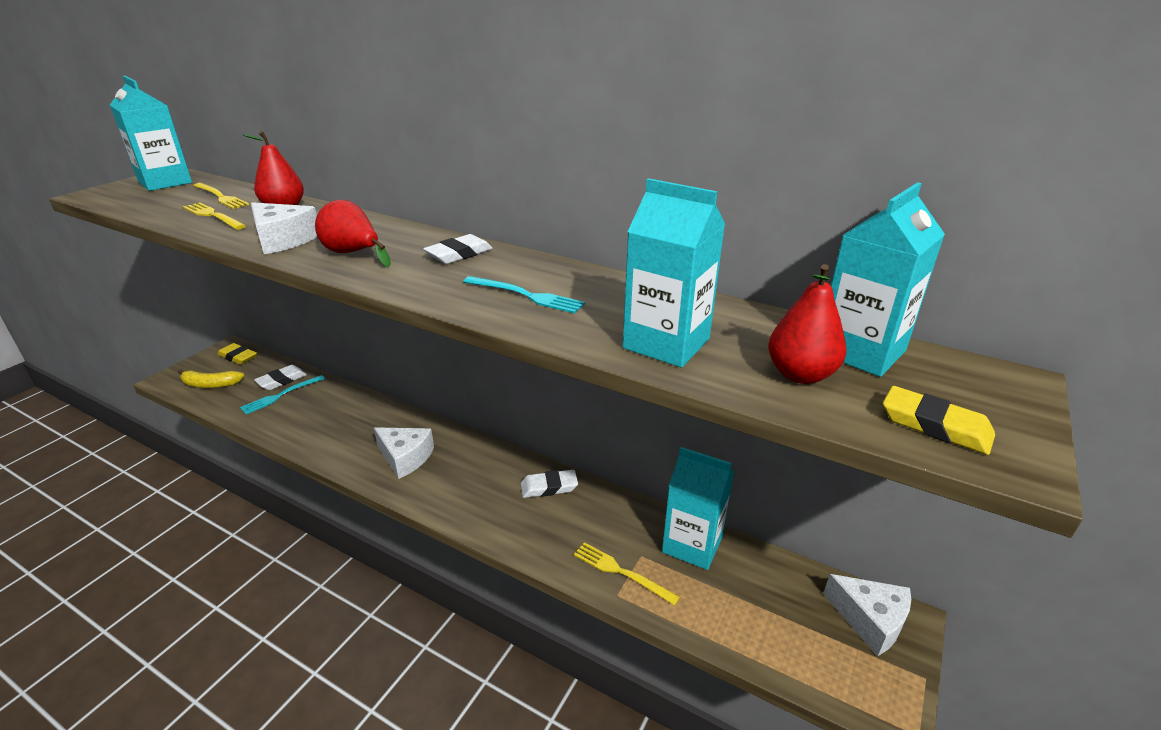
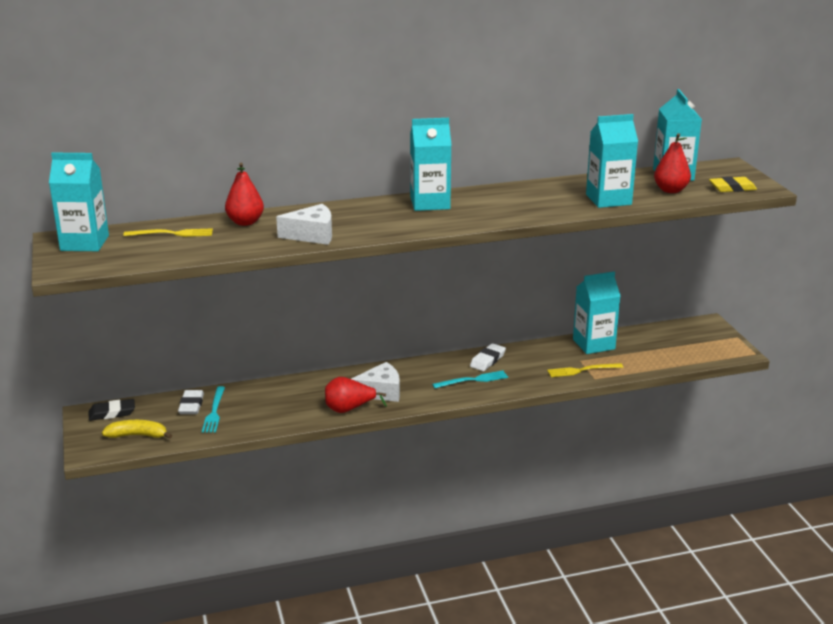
camera: 45 degrees left, 5 degrees down
(210, 384) = (137, 435): yellow banana -> yellow banana turned 135 degrees counterclockwise
(213, 216) = (215, 243): yellow fork -> none
(238, 357) = (112, 413): yellow eraser -> black eraser
(353, 253) = (375, 224): red pear -> red pear (349, 409)
(459, 254) = (430, 203): white eraser -> turquoise carton
(526, 295) = (512, 206): turquoise fork -> turquoise fork (472, 380)
(870, 620) = (697, 330): white cheese -> none

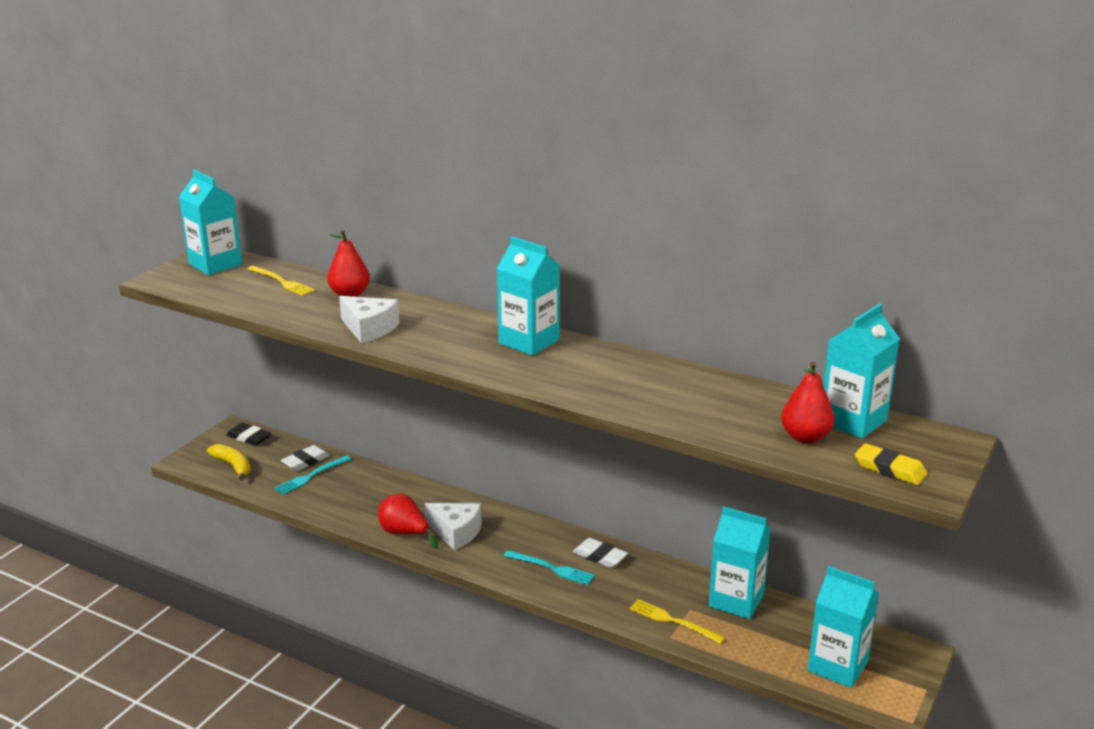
camera: 45 degrees right, 0 degrees up
(487, 360) = (600, 556): white eraser -> white eraser turned 45 degrees clockwise
(608, 199) = (709, 416): turquoise carton -> turquoise carton (837, 666)

